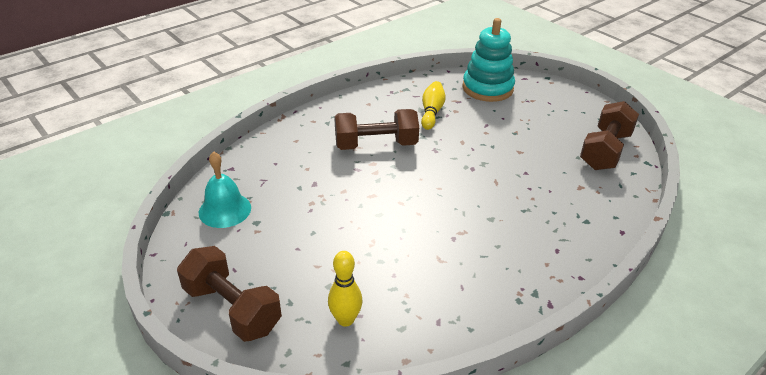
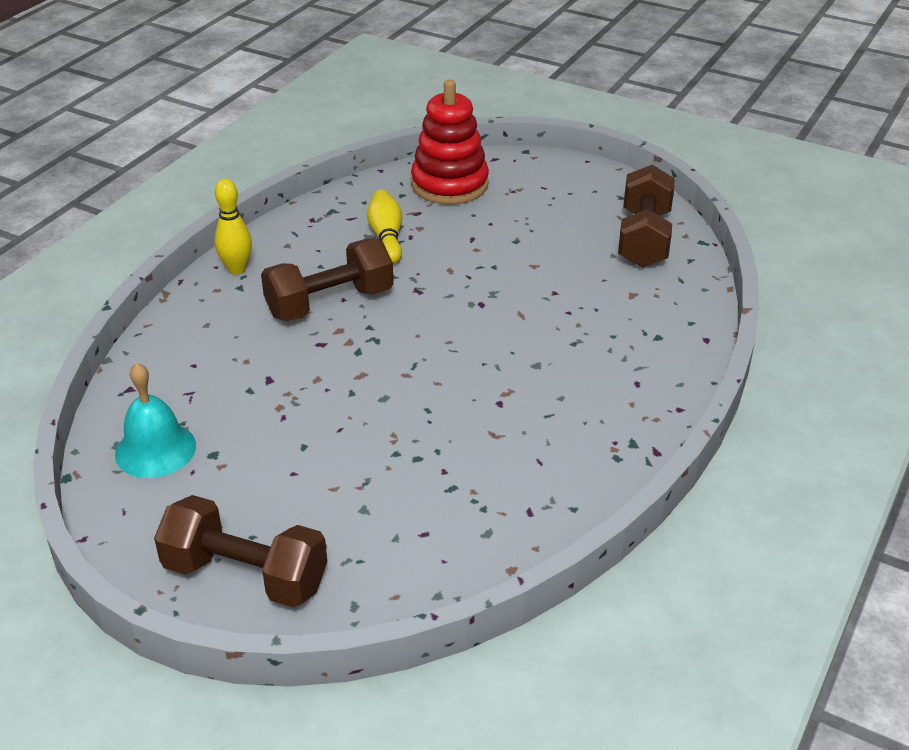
camera: 20 degrees left, 0 degrees up
(345, 320) = (409, 544): yellow bowling pin -> yellow bowling pin (237, 269)
(487, 88) = (449, 185): turquoise stacking toy -> red stacking toy

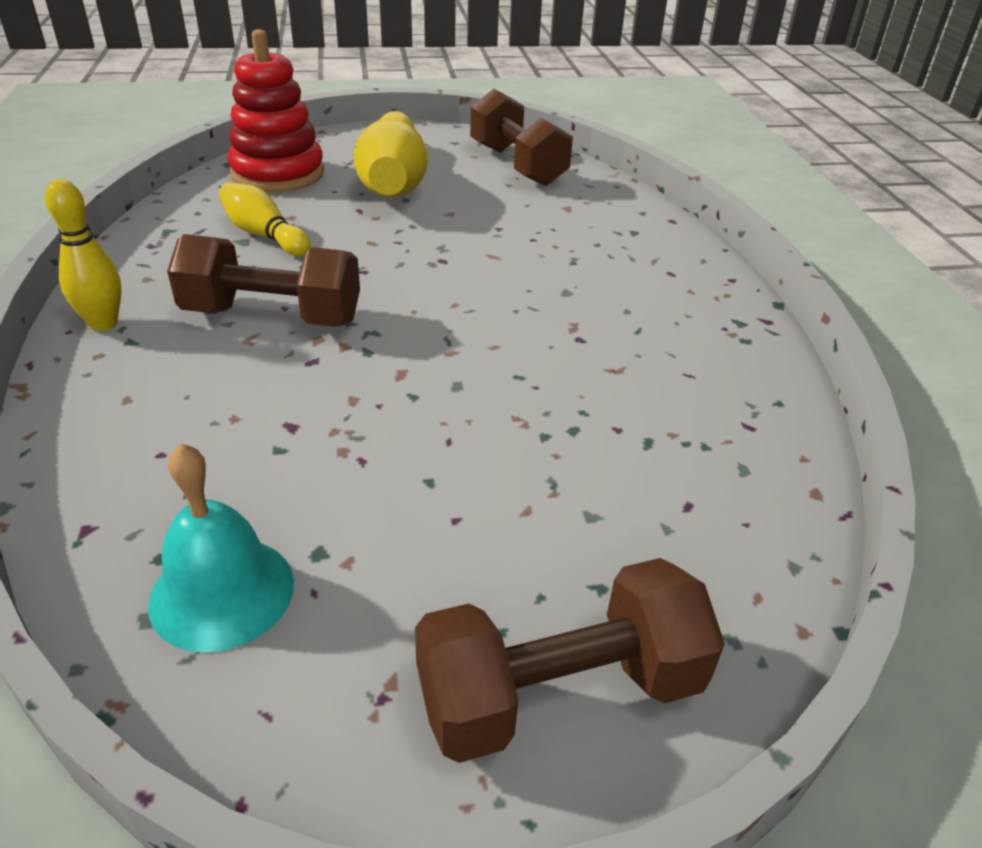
camera: 40 degrees left, 0 degrees up
(330, 303) = (272, 316): brown dumbbell -> brown dumbbell turned 75 degrees clockwise
(525, 221) = (393, 182): none -> yellow bowling pin

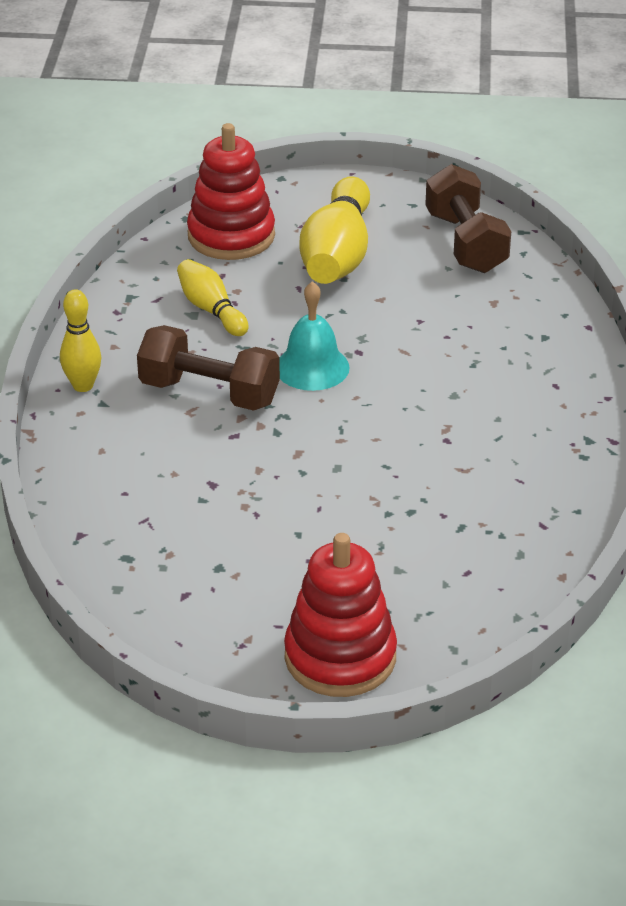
camera: 15 degrees right, 0 degrees up
(222, 592) = (160, 581): turquoise bell -> turquoise bell (312, 367)
(560, 692) = (340, 657): brown dumbbell -> red stacking toy

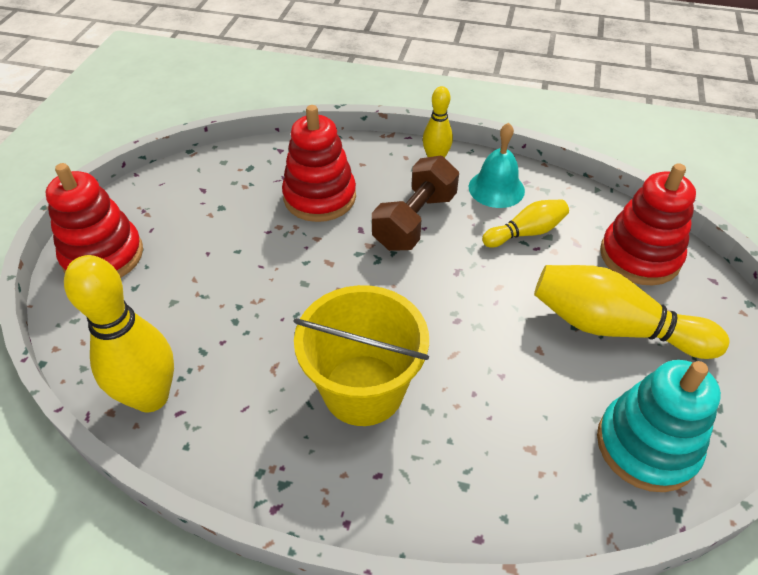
camera: 100 degrees right, 10 degrees up
(180, 478) = (320, 197): none -> red stacking toy
(312, 367) = (438, 285): turquoise bell -> turquoise bell (496, 188)
(466, 243) = (646, 445): brown dumbbell -> turquoise stacking toy
(468, 404) = (363, 389): none -> yellow bucket
(533, 550) = (151, 397): none -> yellow bowling pin

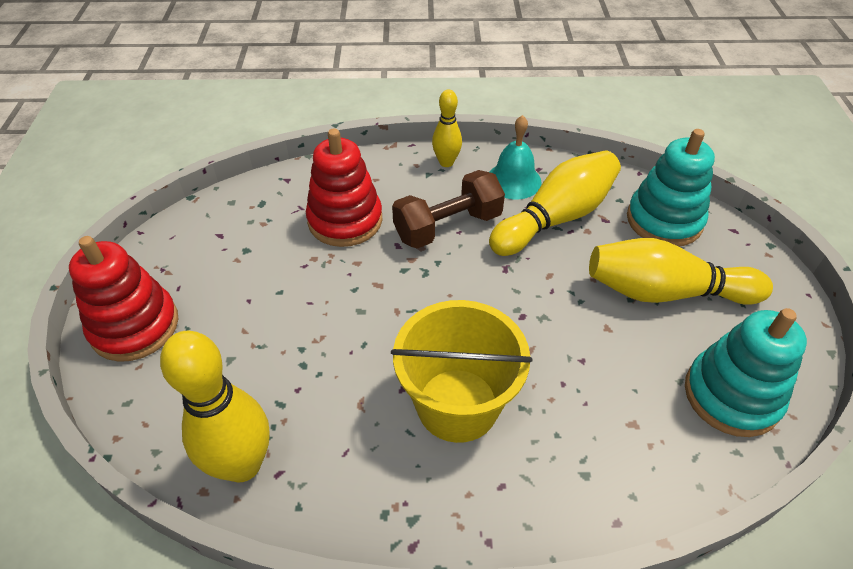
camera: 15 degrees left, 0 degrees up
(415, 221) = (448, 227): brown dumbbell -> brown dumbbell turned 45 degrees clockwise
(526, 232) = (556, 218): yellow bowling pin -> yellow bowling pin, size x1.78
(639, 256) = (664, 220): red stacking toy -> turquoise stacking toy

